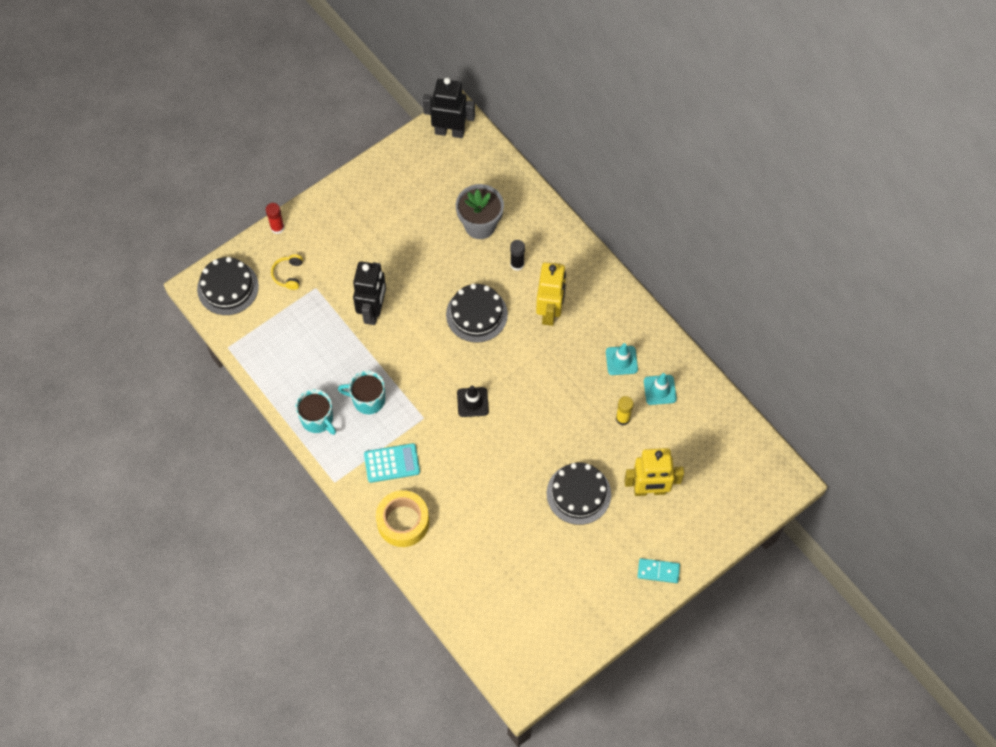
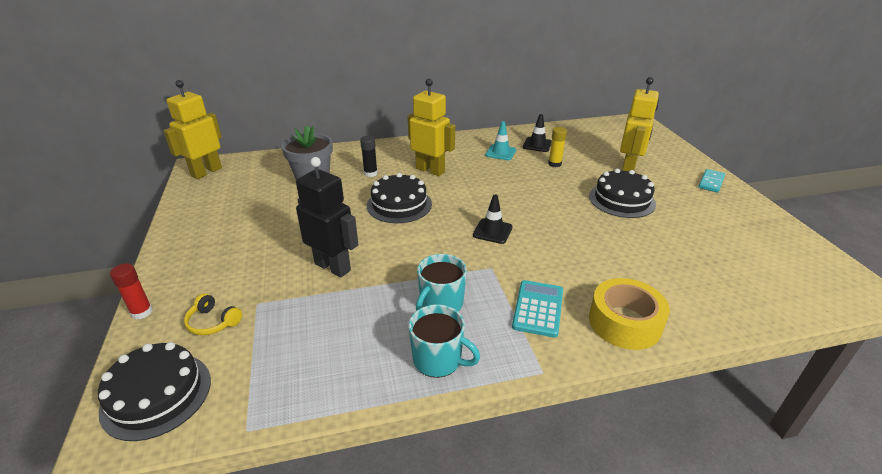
camera: 65 degrees left, 30 degrees down
(317, 419) = (438, 359): turquoise mug -> turquoise mug turned 45 degrees clockwise
(449, 131) = (206, 172): black robot -> yellow robot
(660, 390) = (537, 145): turquoise traffic cone -> black traffic cone

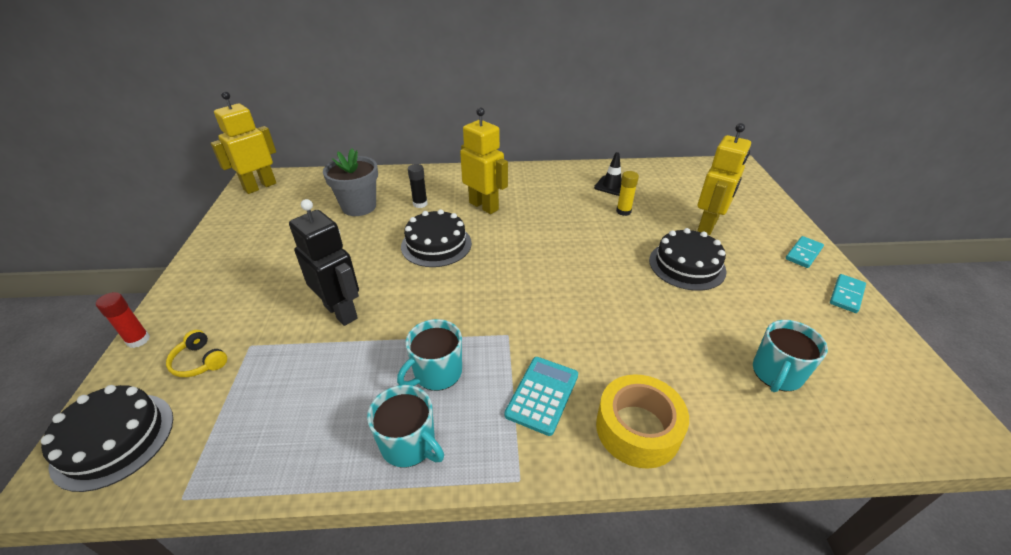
camera: 10 degrees right, 5 degrees up
(492, 231) = (525, 289): black traffic cone -> none
(500, 152) = (567, 192): turquoise traffic cone -> none
(718, 270) = (776, 373): none -> turquoise mug
(753, 209) = (846, 295): none -> turquoise domino

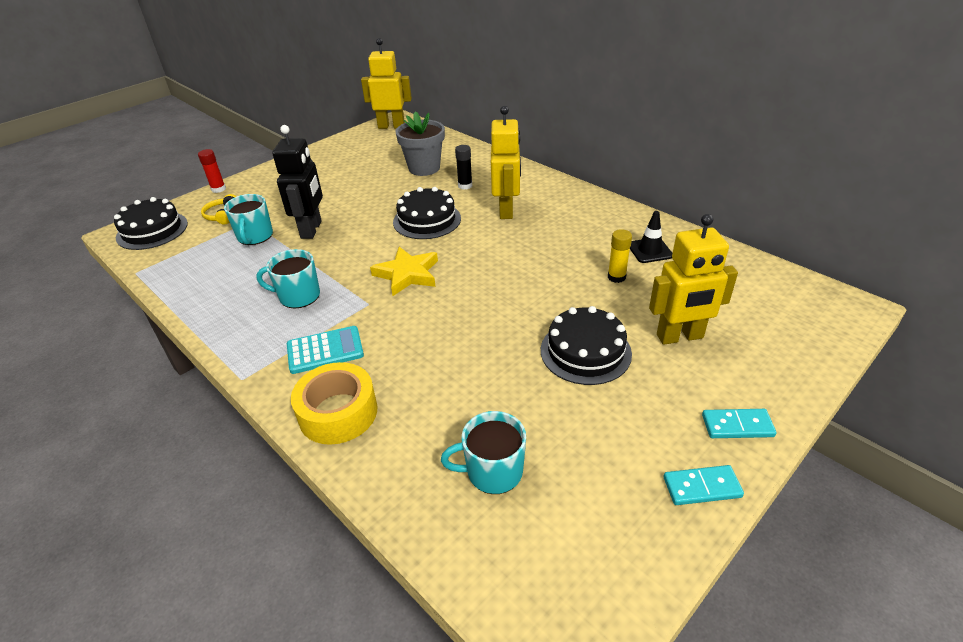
camera: 50 degrees right, 0 degrees up
(409, 444) = (231, 320): turquoise mug -> turquoise mug (255, 236)
(496, 293) = (407, 274): none -> yellow star

